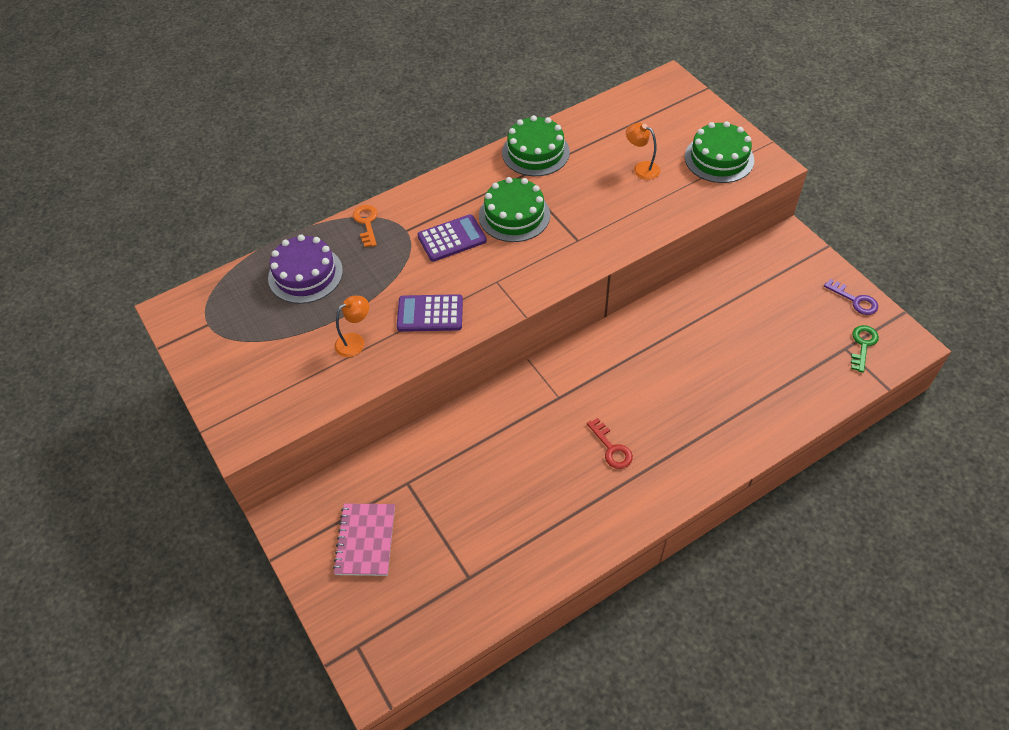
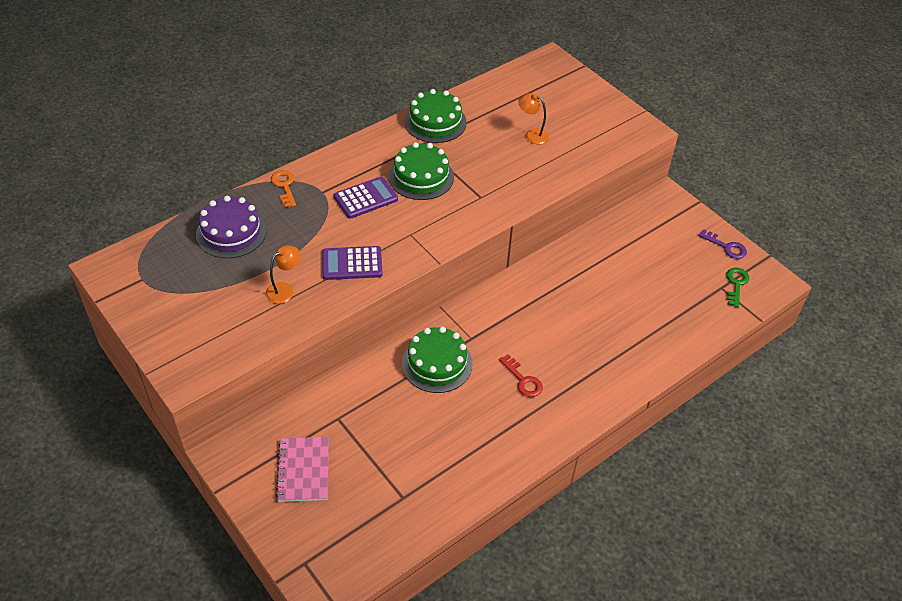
camera: 10 degrees left, 5 degrees down
(719, 158) = (600, 125): green cake -> green cake (437, 363)

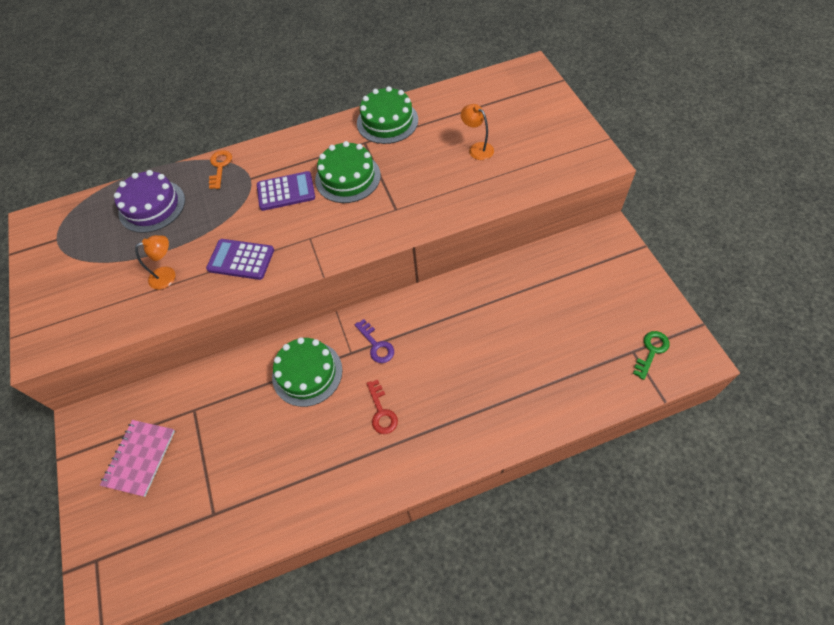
camera: 25 degrees right, 10 degrees up
(726, 247) = (656, 304): purple key -> purple key (376, 345)

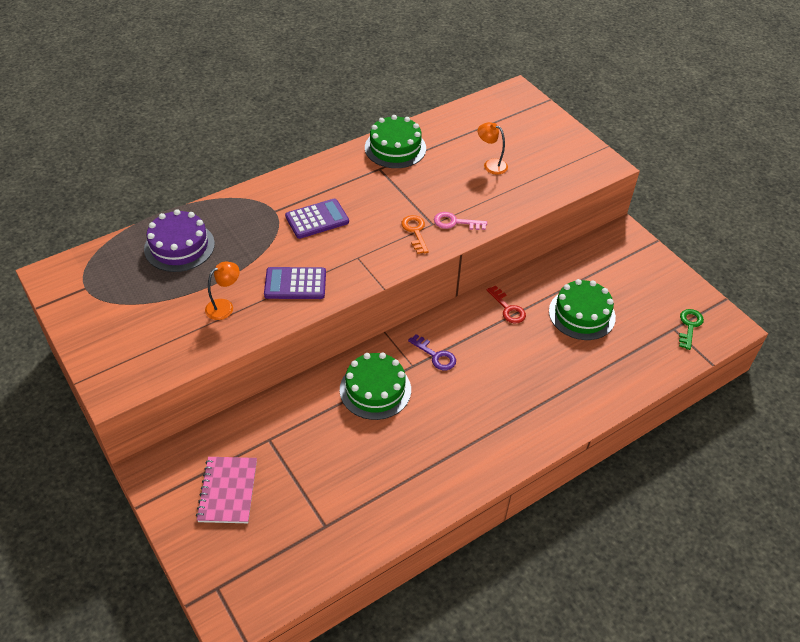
camera: 20 degrees left, 10 degrees down
(220, 167) = (238, 203): orange key -> orange key (415, 232)
(348, 177) = (375, 201): green cake -> green cake (582, 314)
(381, 412) = (461, 412): red key -> red key (508, 308)
(419, 210) = (455, 222): none -> pink key

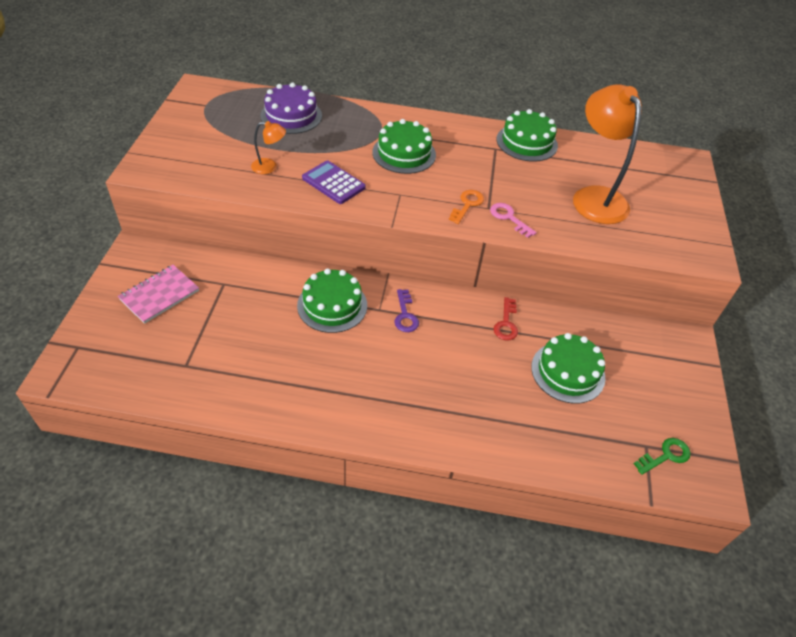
camera: 40 degrees right, 0 degrees up
(317, 219) = (404, 153): purple calculator -> green cake
(491, 164) = (595, 197): orange lamp -> orange lamp, size x2.23

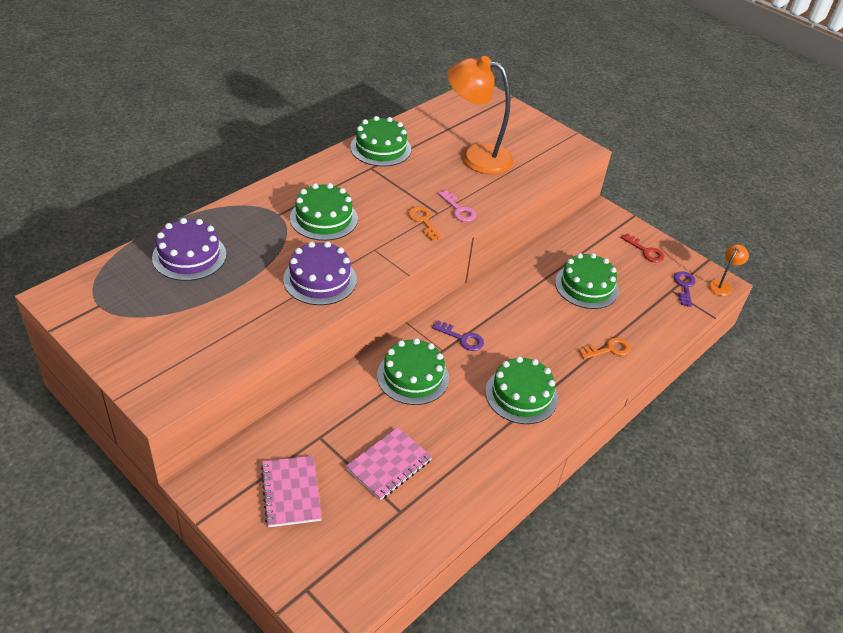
camera: 55 degrees left, 5 degrees down
(227, 336) = (389, 465): none -> pink notebook
(269, 167) = (254, 308): orange lamp -> orange lamp (721, 285)
(333, 183) = (320, 279): purple calculator -> purple cake
(377, 386) = (521, 395): none -> green cake
(501, 427) = (609, 349): none -> orange key
(506, 323) = (517, 288): red key -> red key (645, 251)
(509, 218) = (459, 209): pink key -> pink key turned 120 degrees counterclockwise
(666, 455) = (684, 286): green key -> purple key

